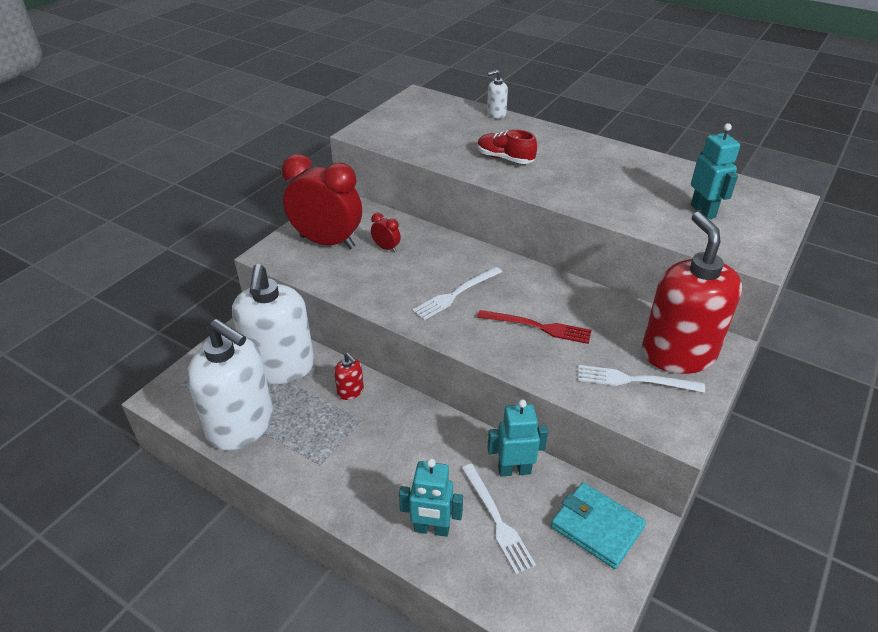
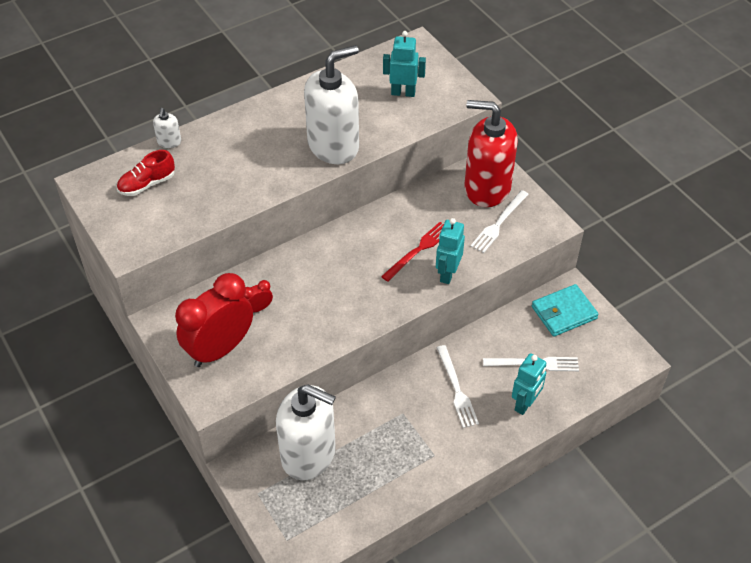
camera: 65 degrees left, 10 degrees up
(241, 425) = (364, 501): white soap dispenser -> white soap dispenser (333, 146)
(350, 391) = (367, 411): red soap dispenser -> none
(456, 294) = (351, 284): white fork -> white fork (456, 389)
(505, 158) = (252, 168): red shoe -> red shoe (147, 184)
(514, 470) = (498, 336): turquoise robot -> turquoise robot (447, 274)

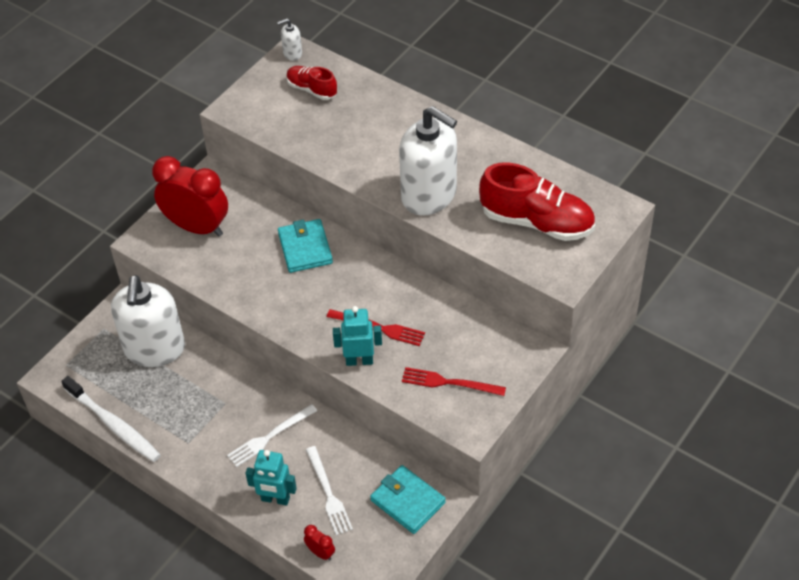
camera: 70 degrees right, 0 degrees up
(169, 142) = (370, 82): white soap dispenser -> white soap dispenser (292, 53)
(258, 308) = (252, 235): red clock -> red clock (320, 553)
(298, 274) = (305, 248): none -> turquoise wallet
(384, 513) = (114, 425): none -> white toothbrush
(403, 93) = (537, 222): turquoise robot -> red shoe
(487, 188) = (494, 357): red soap dispenser -> none
(499, 223) = (449, 382): white fork -> red fork

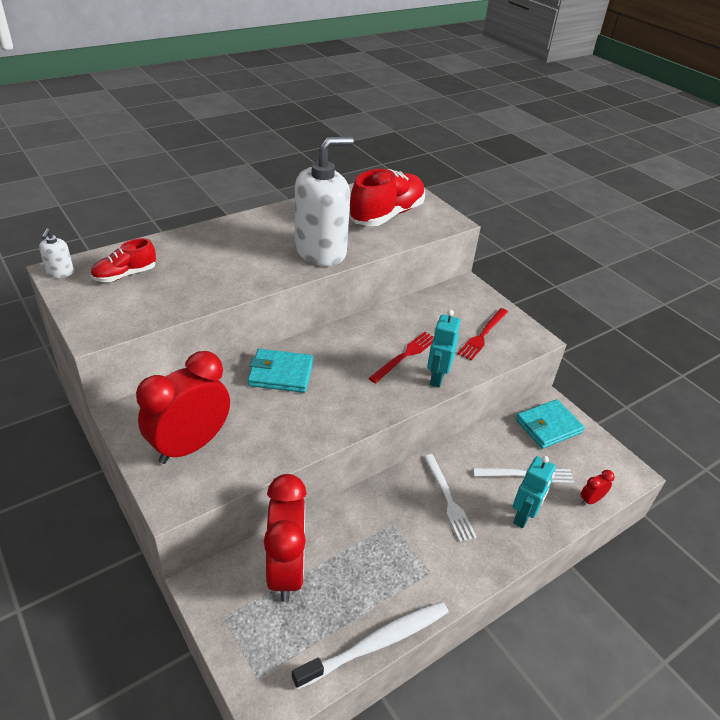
camera: 75 degrees left, 10 degrees down
(154, 349) = (287, 569): white soap dispenser -> red clock

